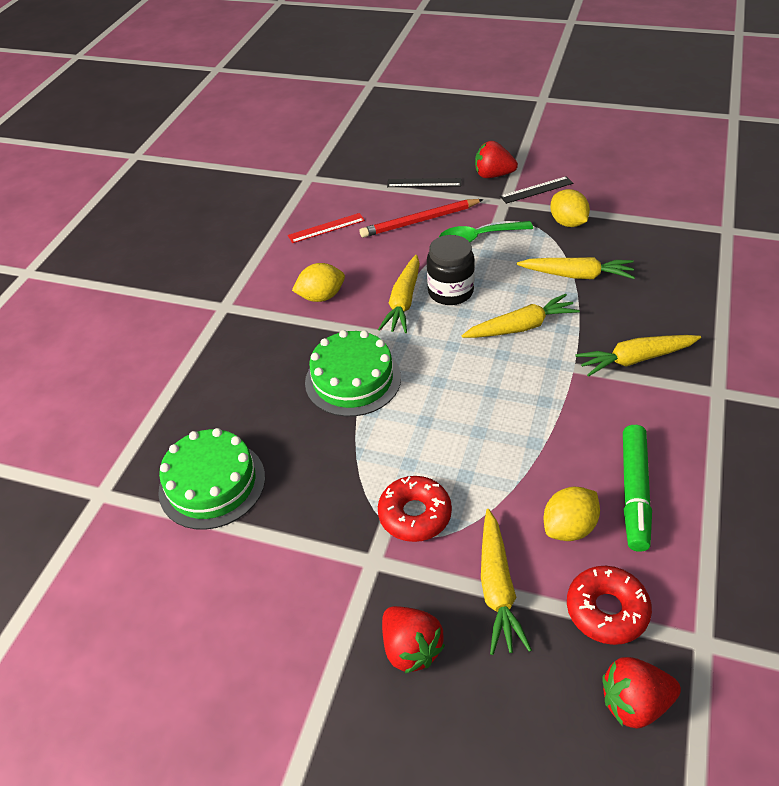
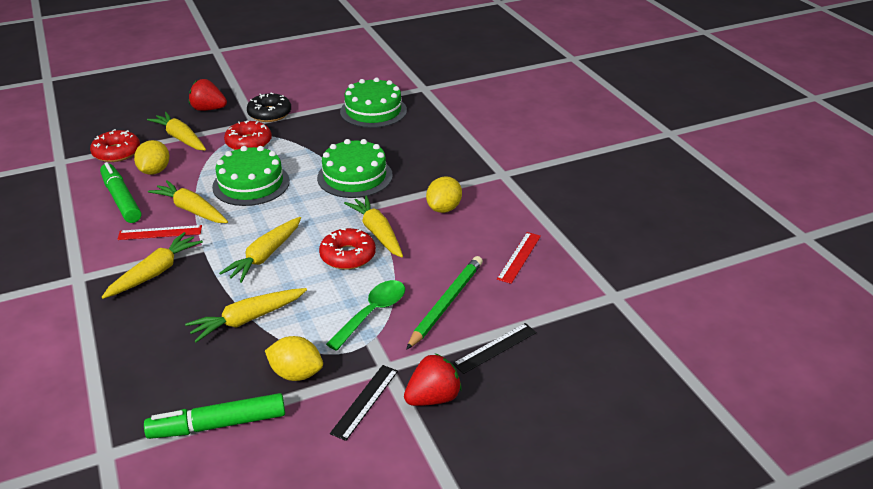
camera: 135 degrees right, 10 degrees down
(337, 569) = (269, 114): none -> black donut
(420, 221) = (446, 303): red pencil -> green pencil
(450, 292) = (348, 256): black jar -> red donut
(467, 431) = (251, 184): none -> green cake
(558, 426) = (191, 210): none -> yellow carrot
(609, 409) = (160, 233): none -> red ruler
(634, 703) = (90, 134): red strawberry -> none
(641, 216) = (218, 424): none -> green marker

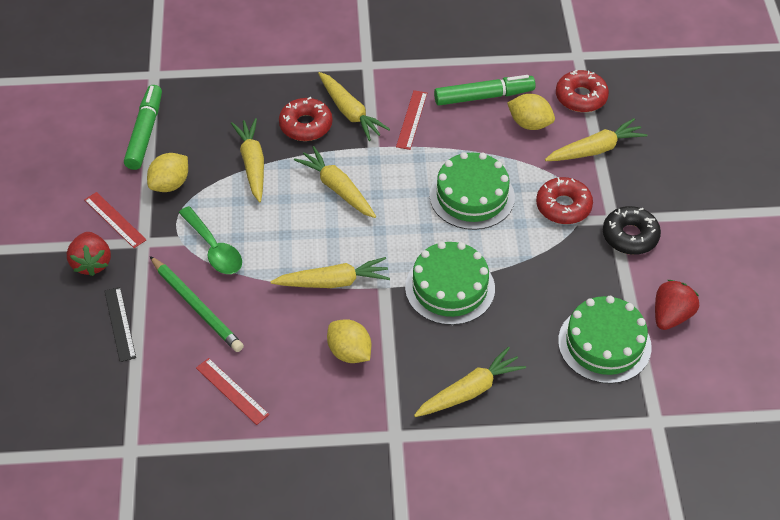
camera: 110 degrees right, 15 degrees up
(191, 210) = (442, 145): yellow carrot -> yellow carrot (470, 391)
(208, 109) = (661, 181): red strawberry -> red strawberry (671, 316)
(348, 256) = (306, 249): red donut -> red donut (306, 125)
(365, 401) = (115, 219): black ruler -> red ruler

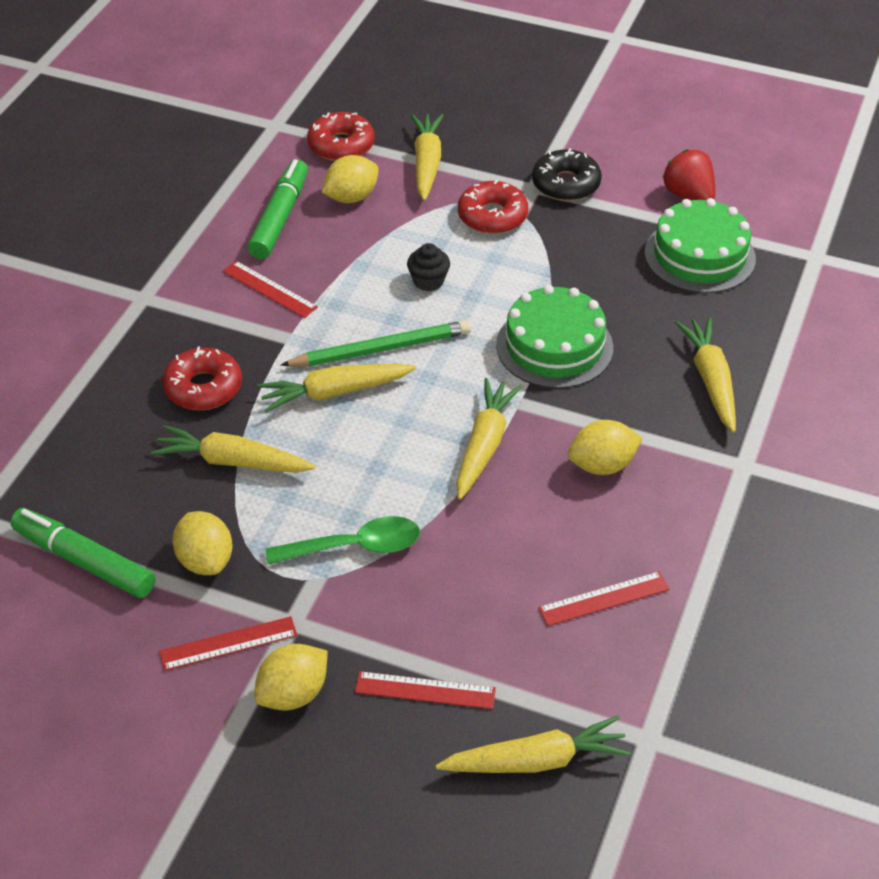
camera: 65 degrees left, 5 degrees down
(92, 263) = (293, 694): red strawberry -> yellow lemon
(119, 324) = (425, 690): black ruler -> red ruler
(196, 306) = (444, 595): green pencil -> green pencil (381, 349)
(350, 112) = (213, 339): yellow carrot -> yellow carrot (536, 760)
(472, 196) = (428, 281): green cake -> black cupcake

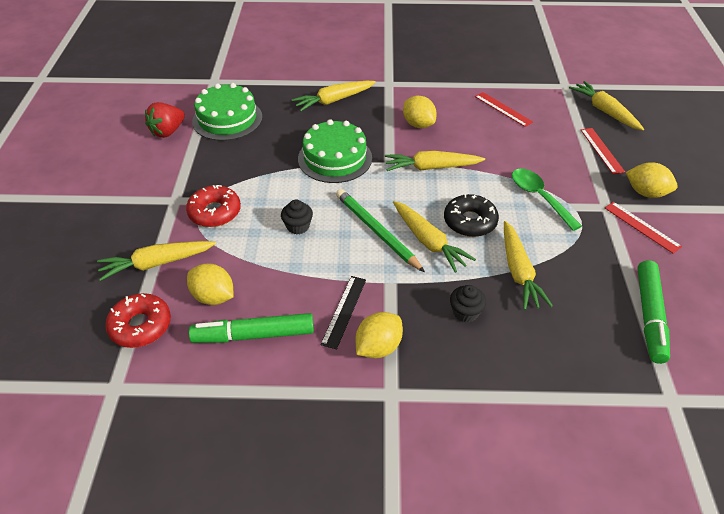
camera: 110 degrees left, 0 degrees up
(203, 388) = (465, 312): red donut -> black cupcake
(205, 560) = (599, 256): yellow lemon -> yellow lemon (378, 347)
(269, 289) = (344, 311): red ruler -> black ruler
(566, 184) = (167, 185): black donut -> black donut (470, 221)

